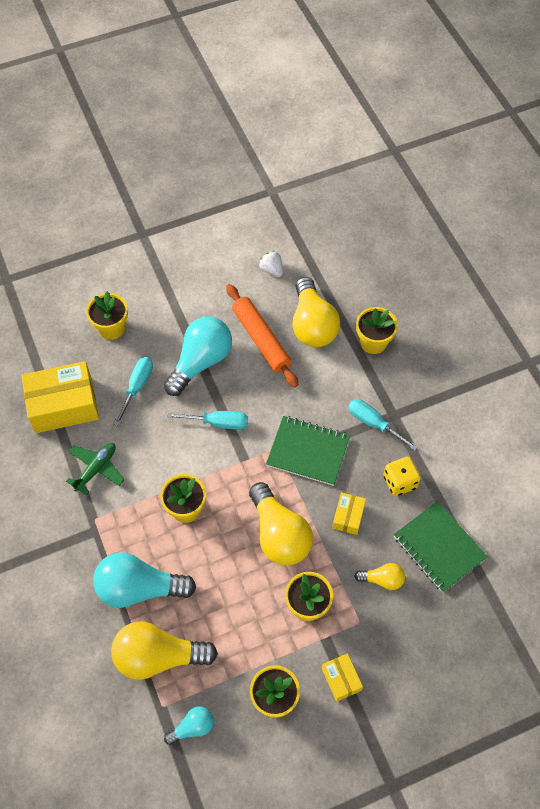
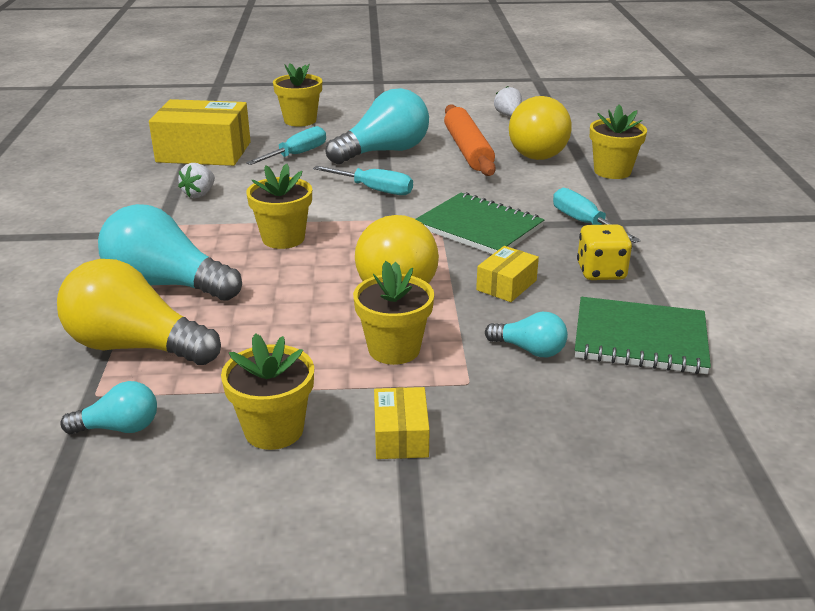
camera: 20 degrees right, 30 degrees down
(96, 469) = (199, 194): green plane -> white strawberry
(382, 579) = (530, 350): yellow light bulb -> turquoise light bulb
(439, 547) = (640, 339): green notebook -> green notebook turned 60 degrees counterclockwise

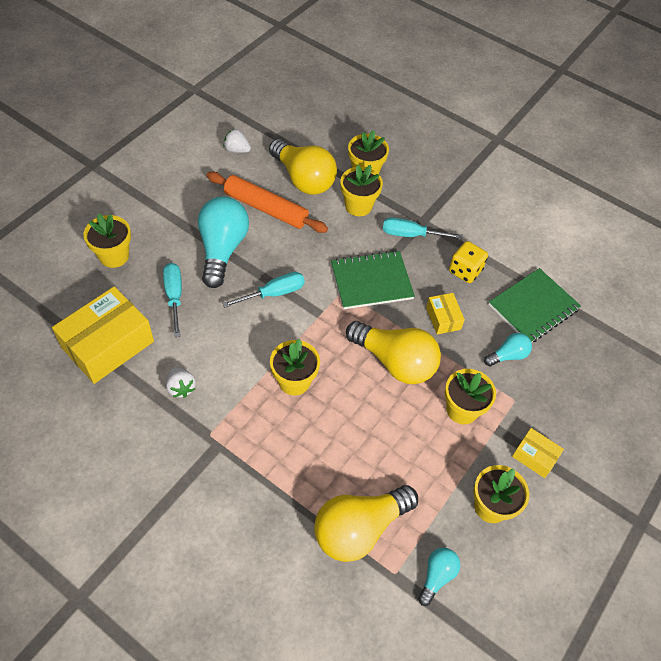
camera: 55 degrees left, 25 degrees up
(166, 284) = (297, 475): turquoise light bulb -> none
(562, 184) = (358, 206): none -> yellow flower pot

